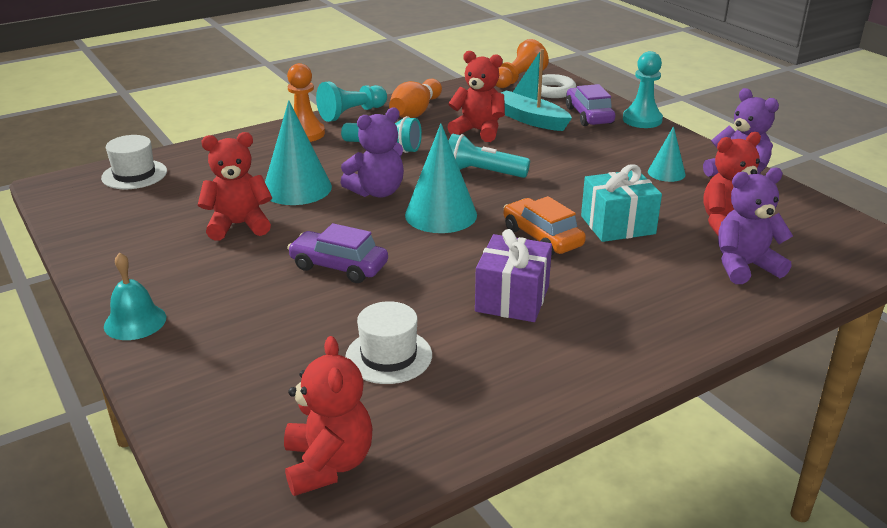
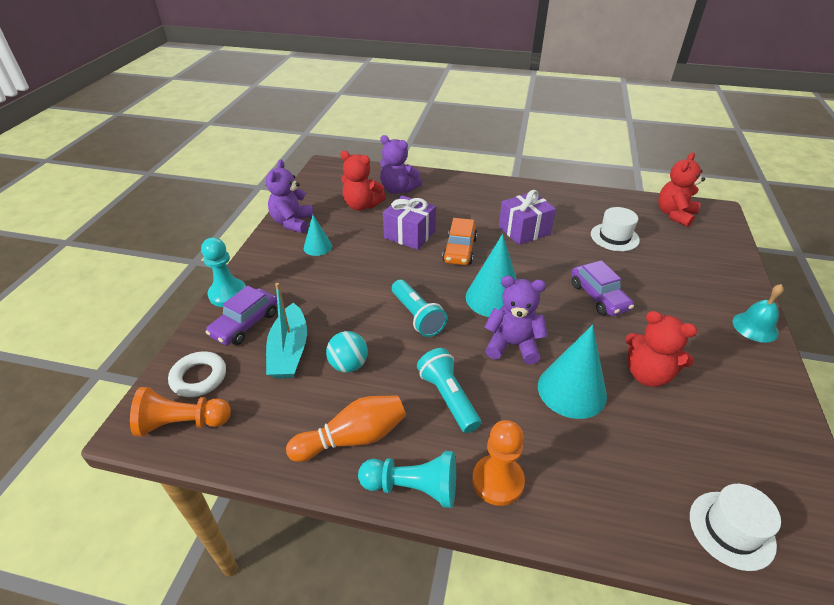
camera: 135 degrees left, 10 degrees up
(478, 131) = (348, 365): red teddy bear -> turquoise ball
(617, 225) = (409, 235): turquoise gift -> purple gift

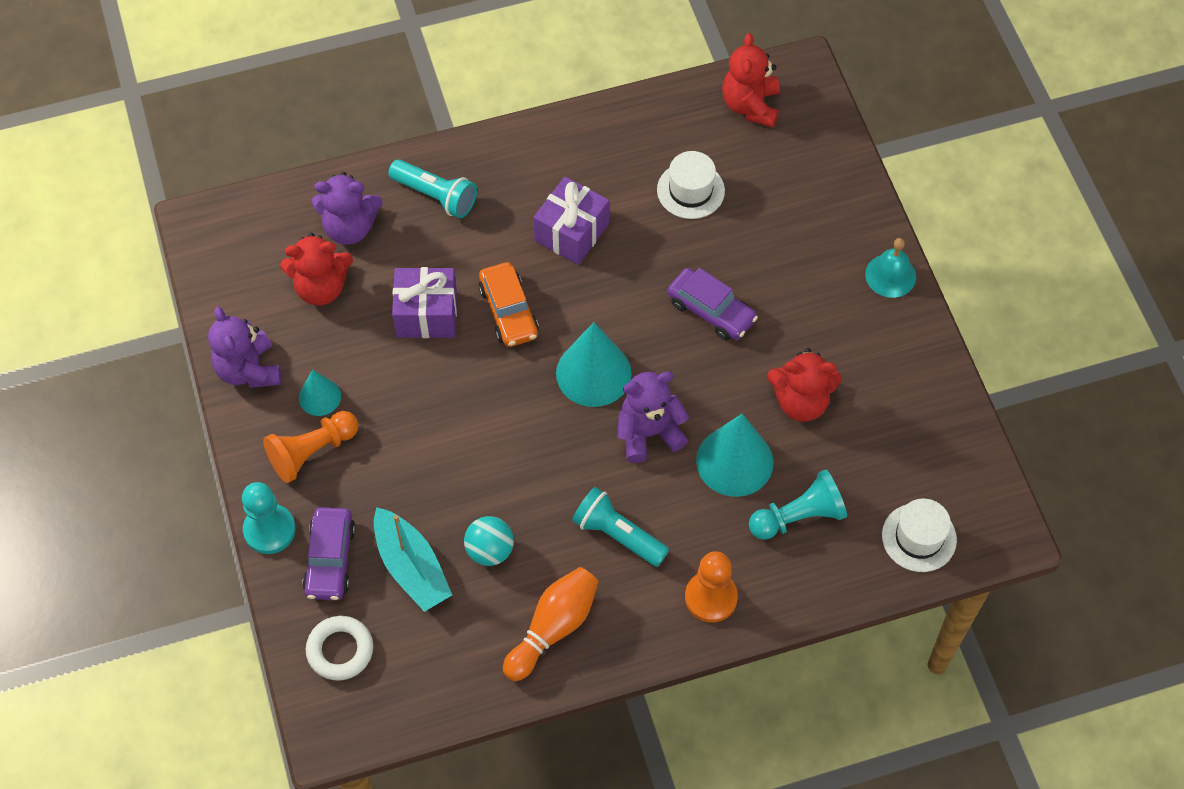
camera: 30 degrees left, 20 degrees up
(182, 423) = (371, 705): orange pawn -> orange pawn (312, 452)
(413, 487) = (640, 644): turquoise pawn -> turquoise pawn (798, 517)
(417, 316) = (521, 446): turquoise flashlight -> turquoise flashlight (435, 196)

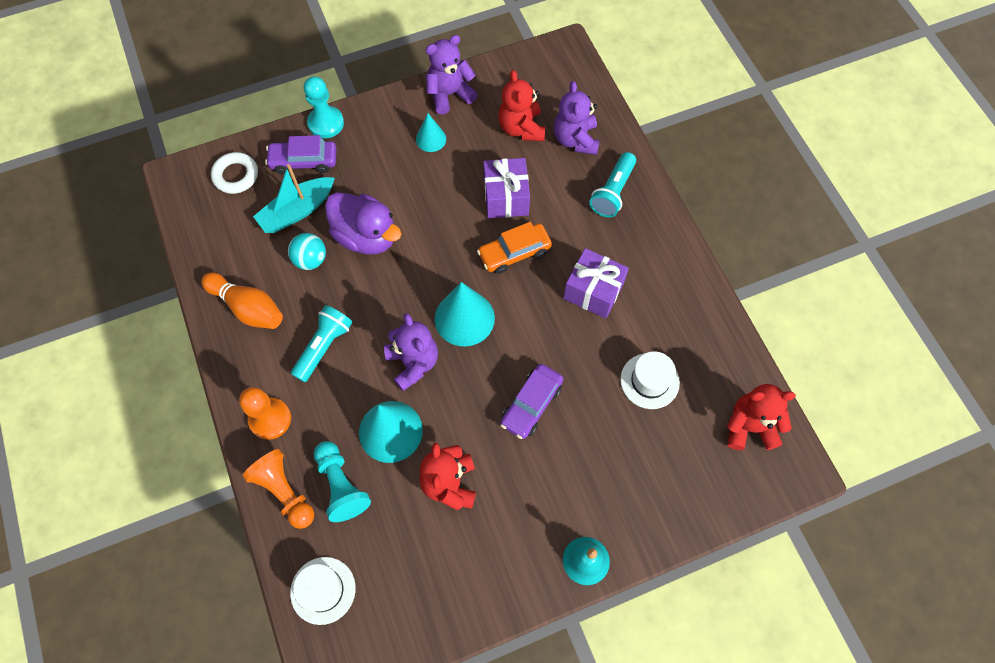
camera: 85 degrees right, 5 degrees up
(312, 452) = (386, 140): orange pawn -> orange pawn (284, 492)
(462, 481) = (366, 236): none -> purple duck

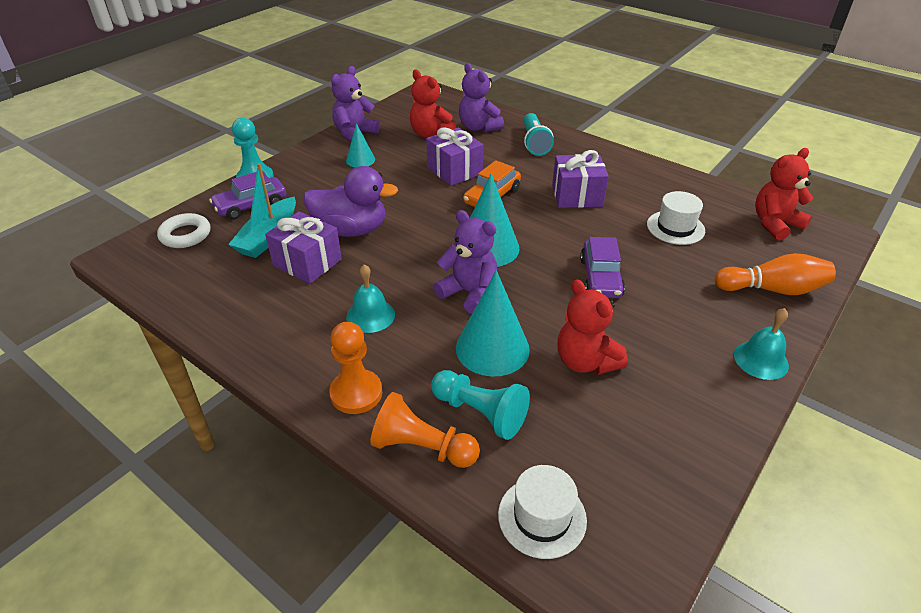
camera: 30 degrees left, 25 degrees down
(248, 308) = (265, 318): orange bowling pin -> orange bowling pin (772, 289)
(310, 260) = (307, 262): turquoise ball -> purple gift
(324, 347) = (370, 315): turquoise flashlight -> turquoise bell

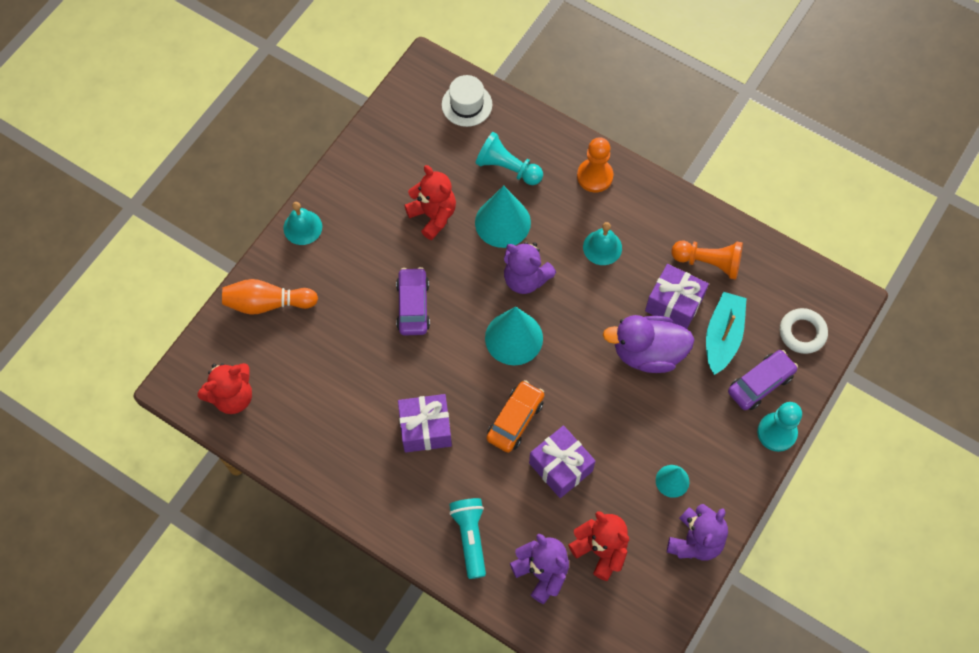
camera: 175 degrees right, 25 degrees up
(422, 447) = (542, 141): orange pawn -> orange pawn (708, 262)
(675, 227) = (332, 382): white hat -> none

